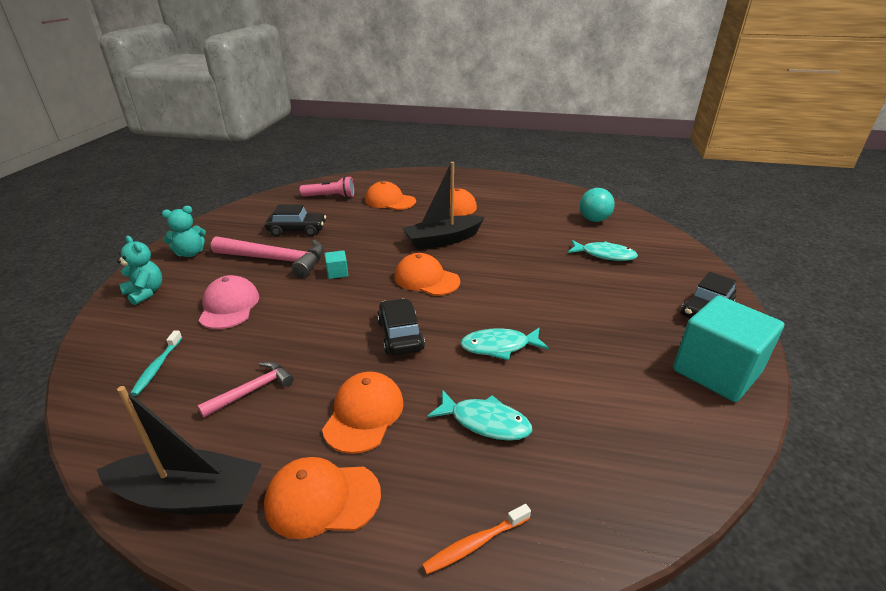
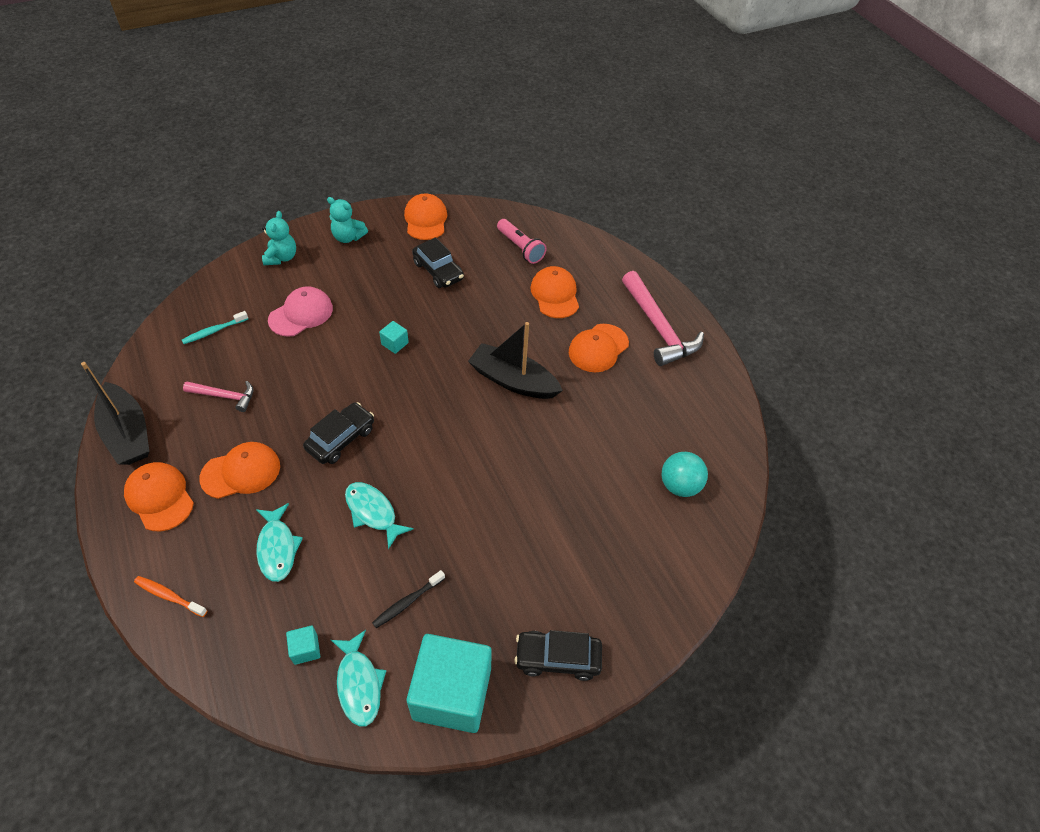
camera: 50 degrees right, 20 degrees up
(276, 260) = (381, 293): pink hammer -> pink hammer (658, 327)
(426, 279) = (434, 408): orange cap -> orange cap (425, 220)
(604, 255) = (601, 527): turquoise fish -> turquoise fish (359, 684)
(609, 362) = (407, 602): none -> black toothbrush
(623, 446) = (305, 649): none -> turquoise cube

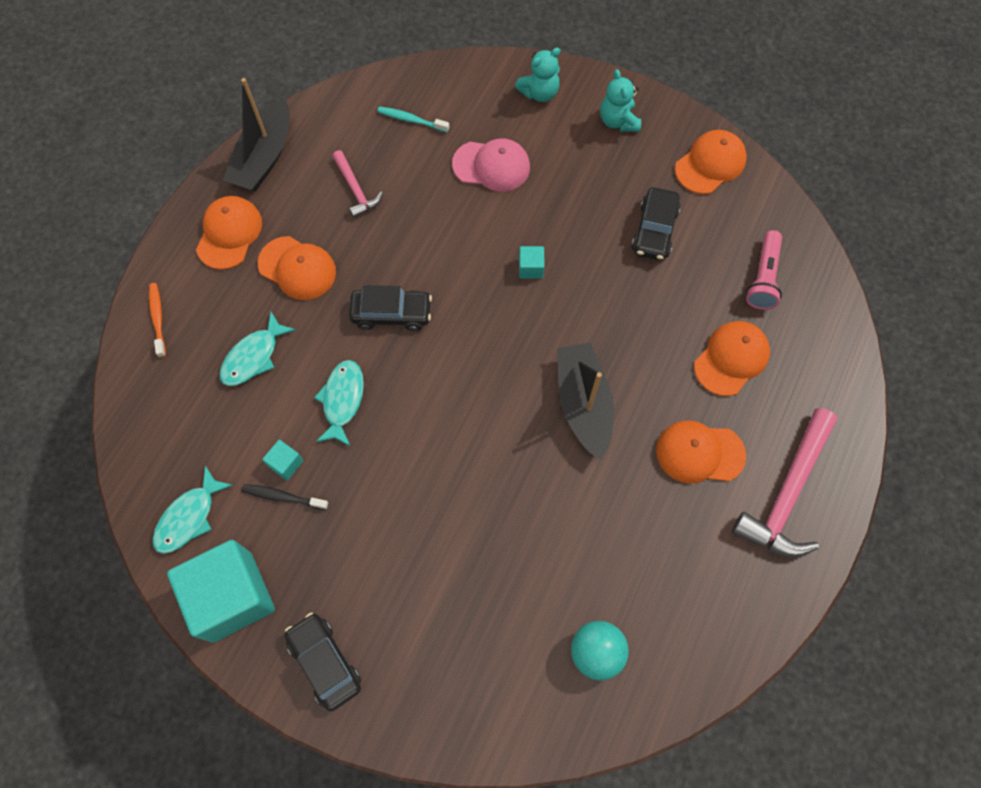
camera: 55 degrees right, 15 degrees up
(305, 649) = (188, 453): turquoise cube -> turquoise cube (286, 463)

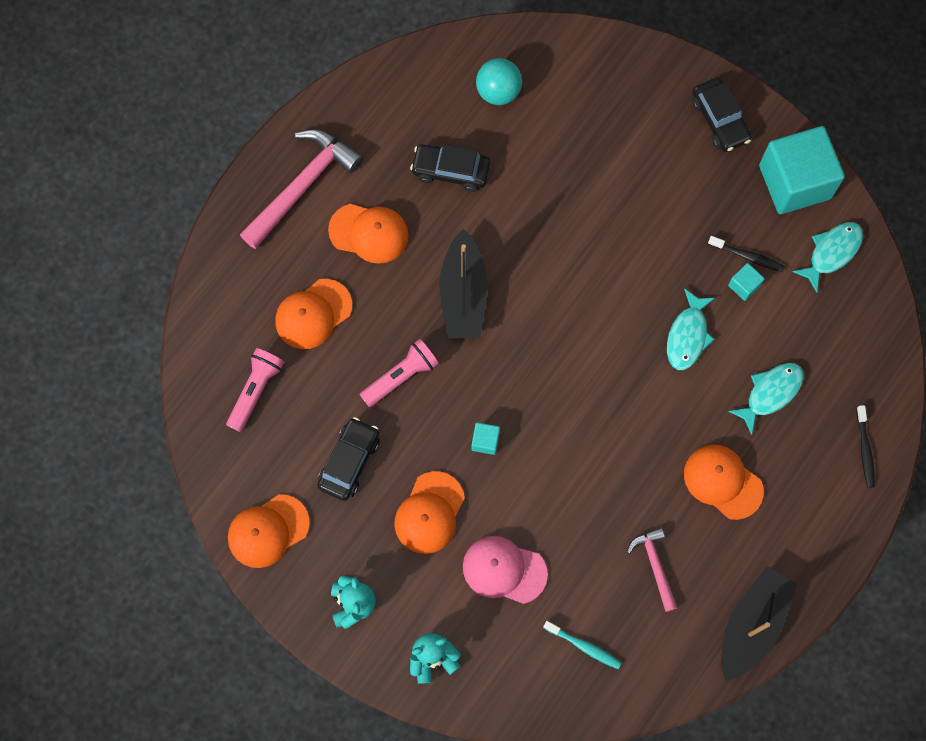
camera: 170 degrees left, 5 degrees up
(158, 318) = (864, 450): orange toothbrush -> black toothbrush
(229, 233) = (792, 535): orange cap -> orange cap (429, 513)
(391, 313) = (632, 415): black car -> black car (451, 171)
(626, 313) = (401, 376): none -> pink flashlight

